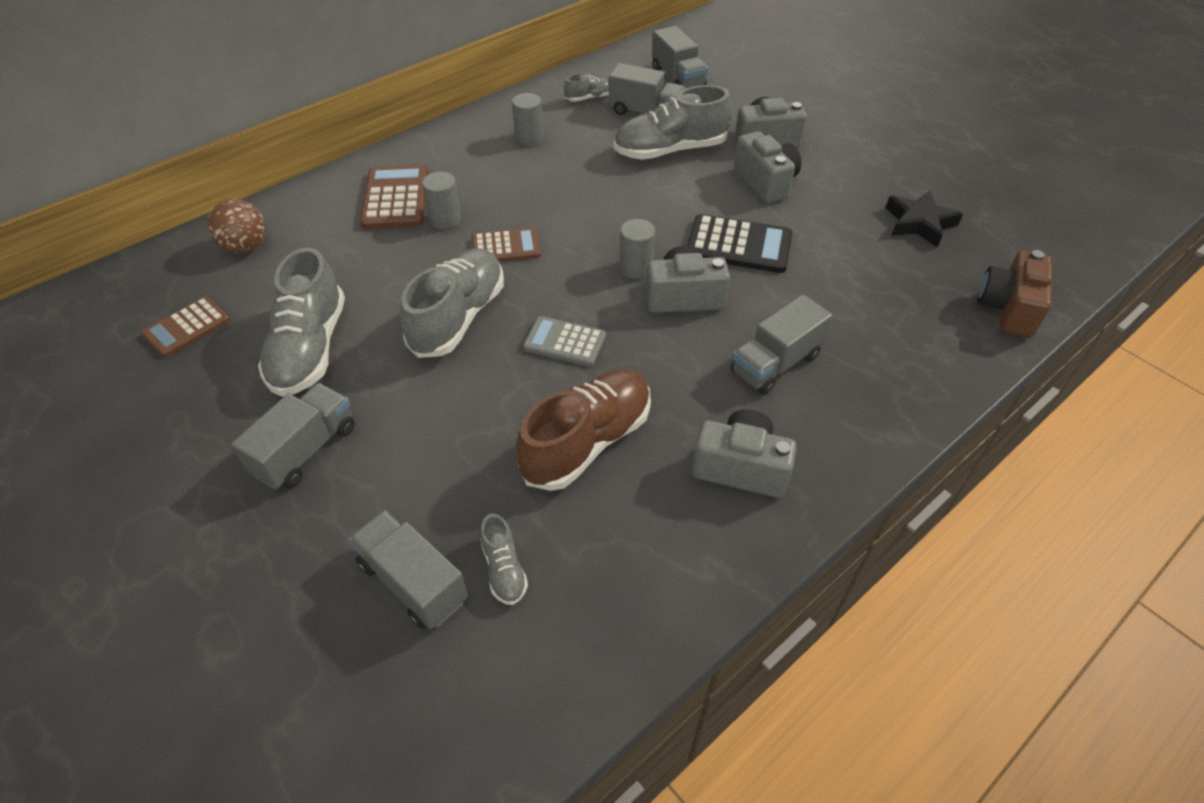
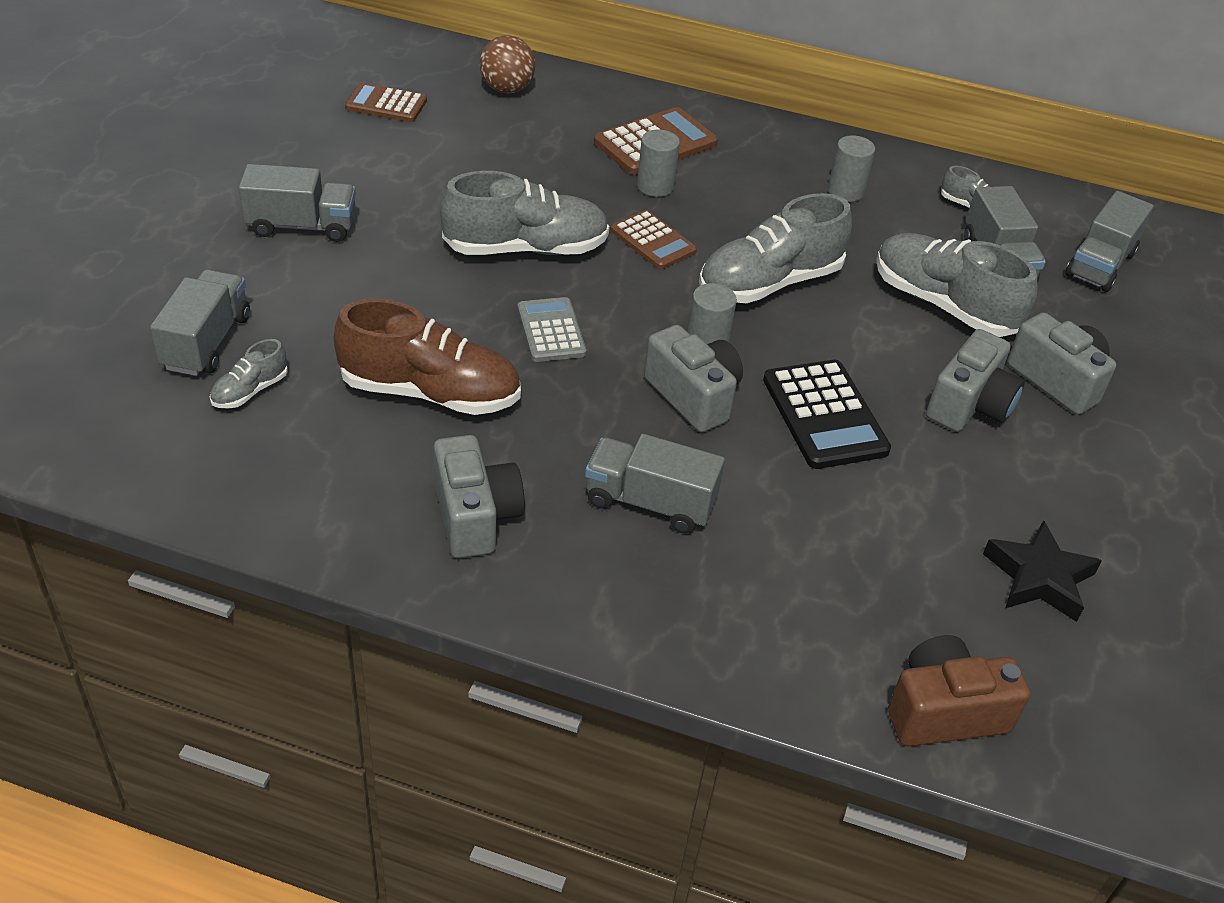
camera: 55 degrees right, 5 degrees down
(309, 349) = (414, 178): grey shoe -> grey shoe (769, 283)

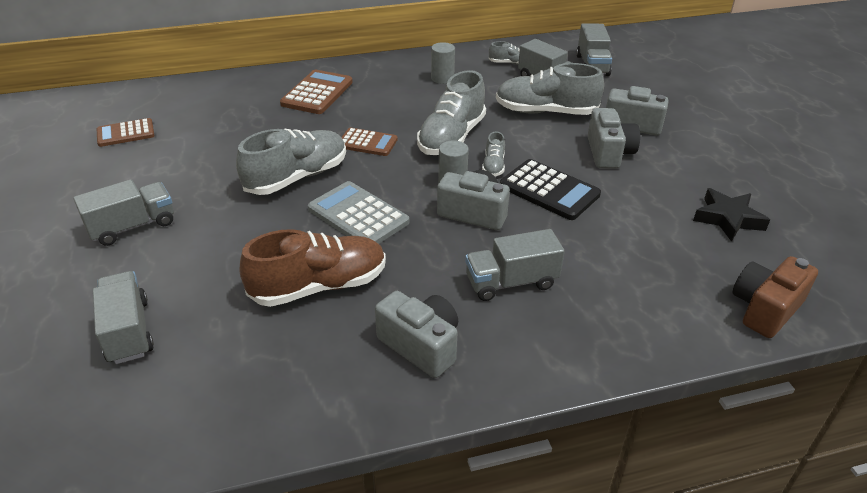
camera: 30 degrees left, 5 degrees down
(250, 391) = (192, 347): grey shoe -> grey shoe (493, 166)
(507, 89) = (199, 97): brown ball -> none
(551, 331) = (358, 216): grey calculator -> grey calculator, size x1.50
(655, 186) = (339, 114): grey cylinder -> none

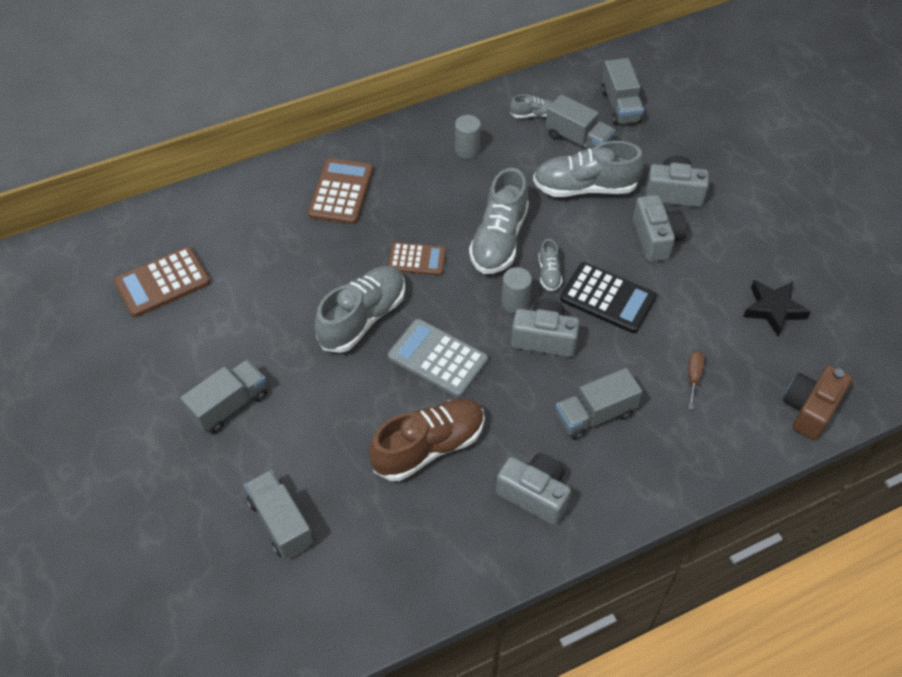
camera: 10 degrees left, 15 degrees up
(125, 133) = (162, 283): brown calculator -> brown calculator, size x1.50
(630, 263) = (693, 377): none -> brown screwdriver

